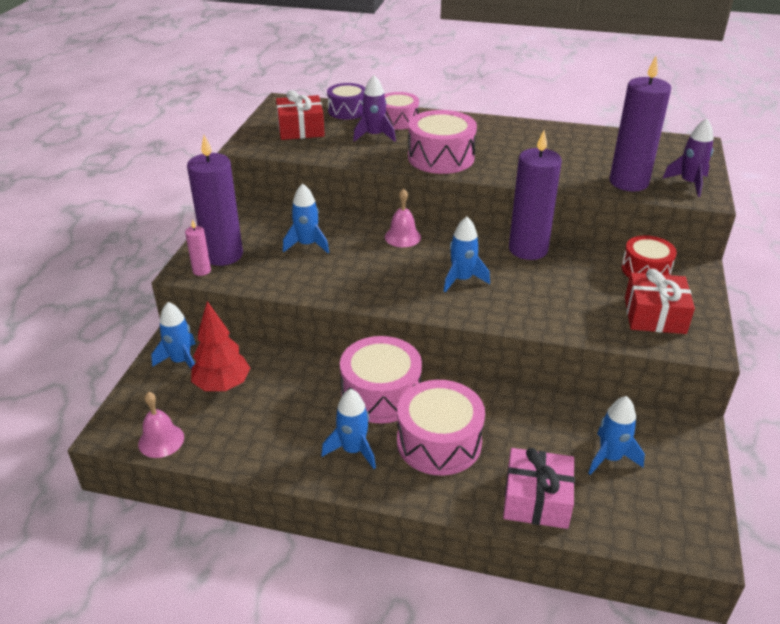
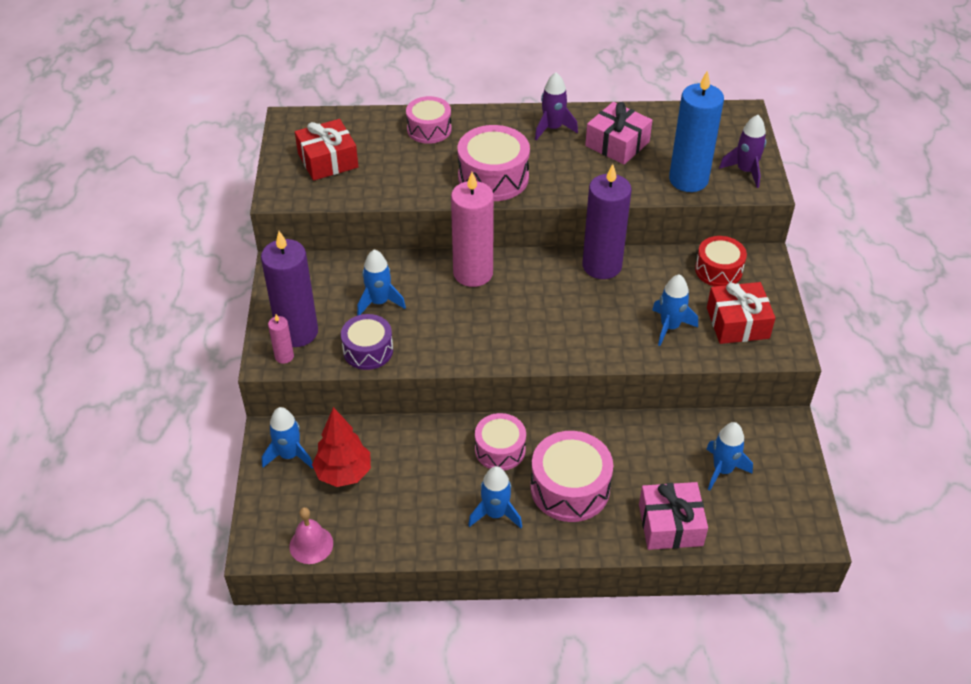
camera: 15 degrees left, 10 degrees up
(347, 111) = (367, 123): purple drum -> purple drum (368, 350)
(374, 136) = (412, 157): purple rocket -> purple rocket (553, 128)
(381, 394) = (500, 450): pink drum -> pink drum, size x0.66
(402, 237) = (473, 273): pink bell -> pink candle
(462, 279) = (549, 316): blue rocket -> blue rocket (669, 327)
(567, 150) = (617, 144): none -> pink gift
(628, 182) = (688, 180): purple candle -> blue candle

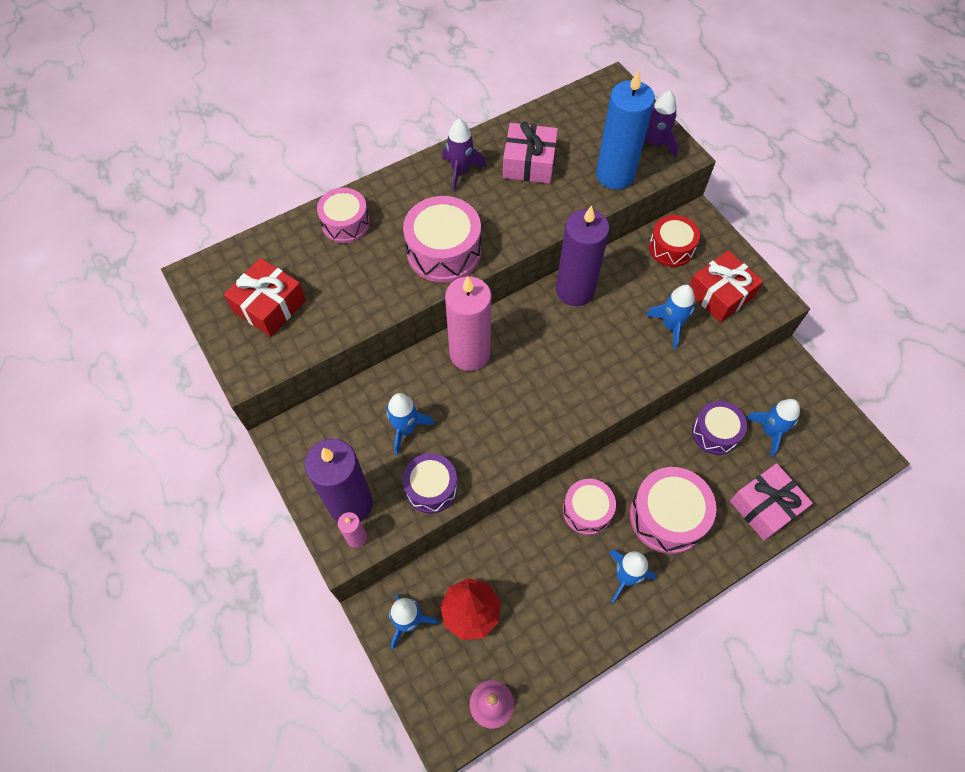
camera: 30 degrees left, 15 degrees up
(667, 447) = (715, 433): none -> purple drum

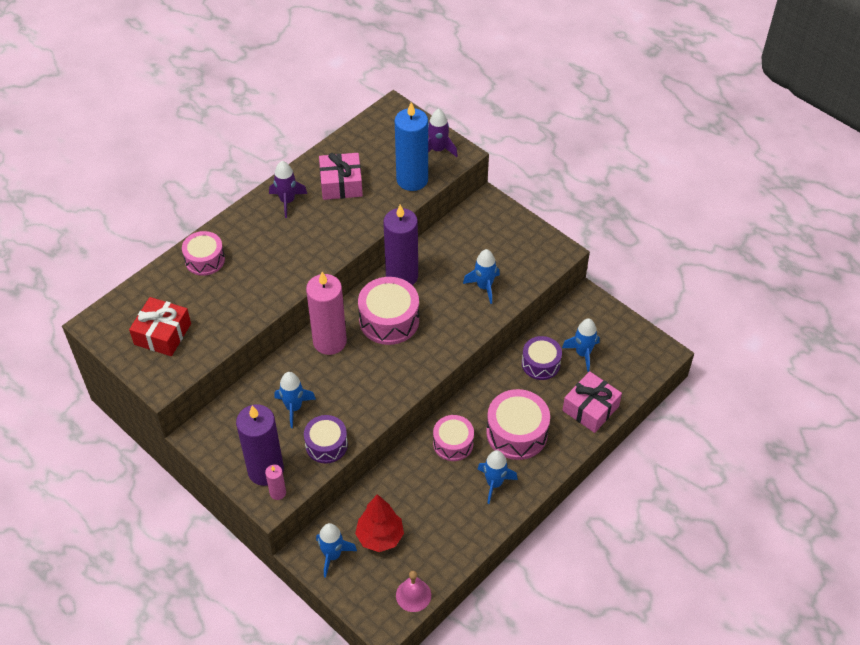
camera: 15 degrees left, 10 degrees down
(443, 251) = (291, 265): pink drum -> pink drum (389, 320)
(671, 248) = (471, 228): red drum -> none
(720, 294) = (517, 255): red gift -> none

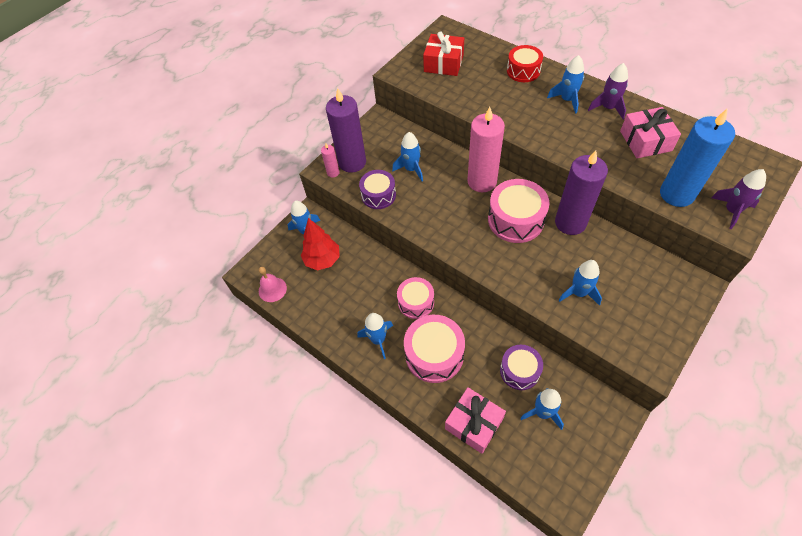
camera: 90 degrees right, 5 degrees up
(205, 260) = (523, 71): pink drum -> red drum
(265, 231) = (567, 100): none -> blue rocket

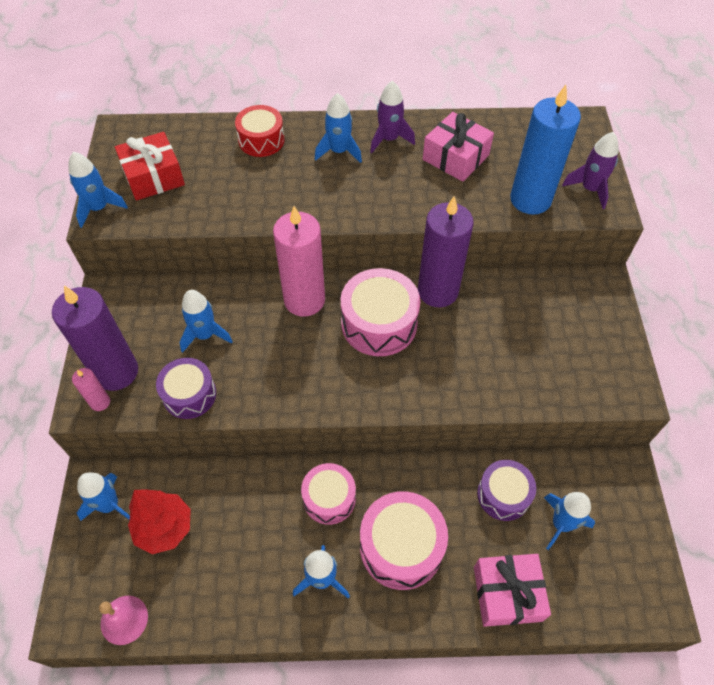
camera: 45 degrees left, 0 degrees up
(578, 293) = (508, 365): blue rocket -> blue rocket (99, 208)

